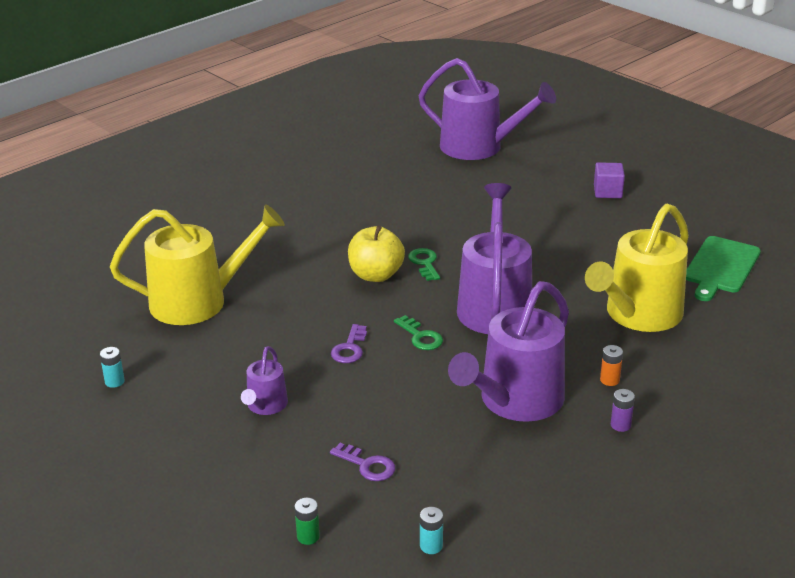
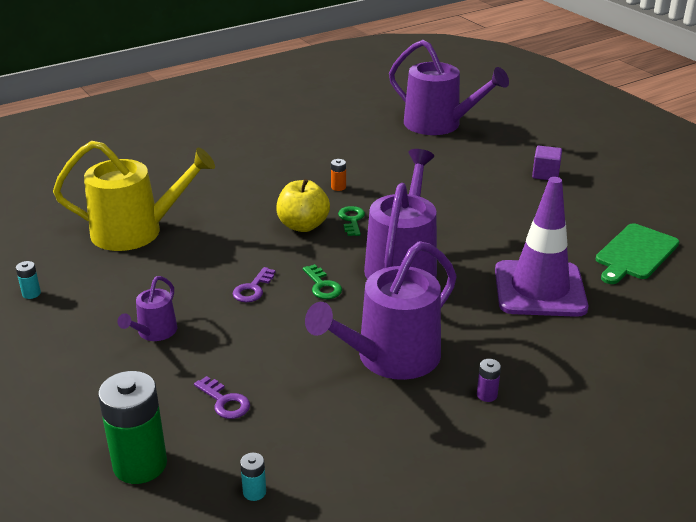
camera: 10 degrees right, 0 degrees up
(308, 536) = (140, 464): green battery -> green battery, size x2.36
(609, 380) = (490, 349): orange battery -> orange battery (338, 187)
(638, 314) = (539, 289): yellow watering can -> purple traffic cone

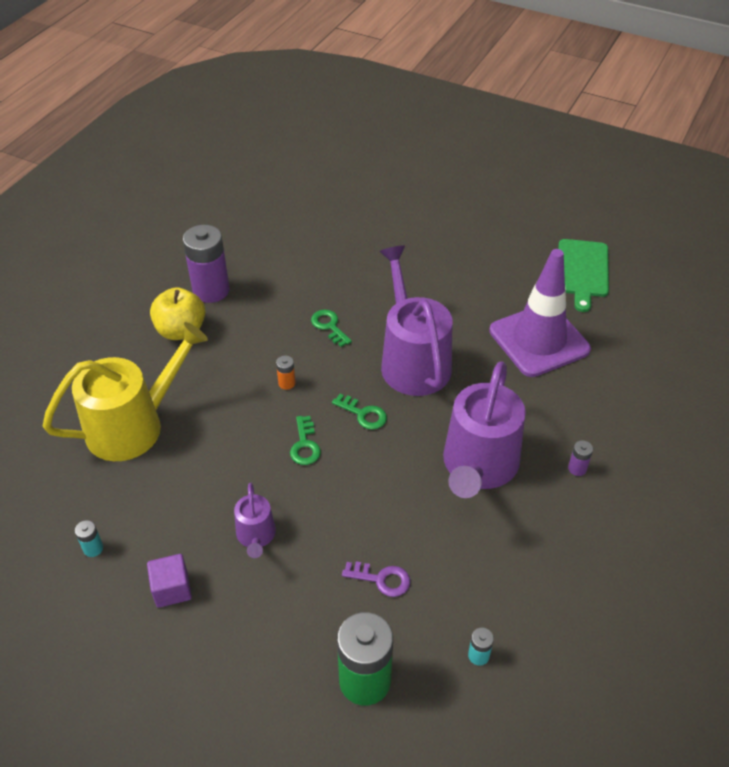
camera: 30 degrees left, 15 degrees up
(253, 289) = (305, 445): purple key -> green key
(278, 169) = (211, 290): none -> purple battery
(303, 225) = (290, 351): yellow apple -> yellow apple (181, 331)
(338, 187) = (286, 291): orange battery -> orange battery (286, 383)
(438, 124) = (318, 178): purple watering can -> none
(545, 174) = (454, 207): purple cube -> purple cube (172, 589)

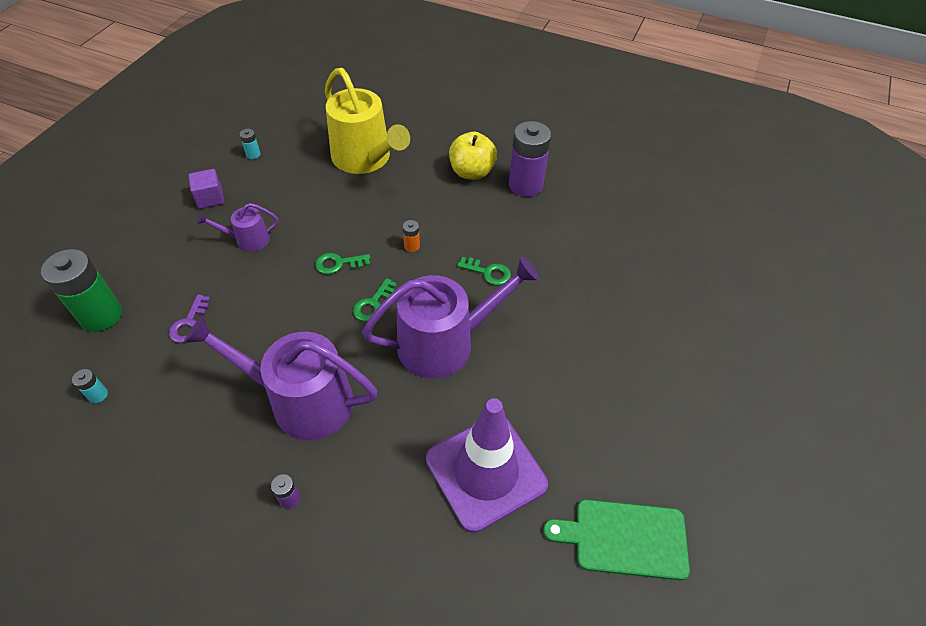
camera: 85 degrees right, 5 degrees up
(329, 326) = (488, 272): green key -> green key turned 60 degrees clockwise

